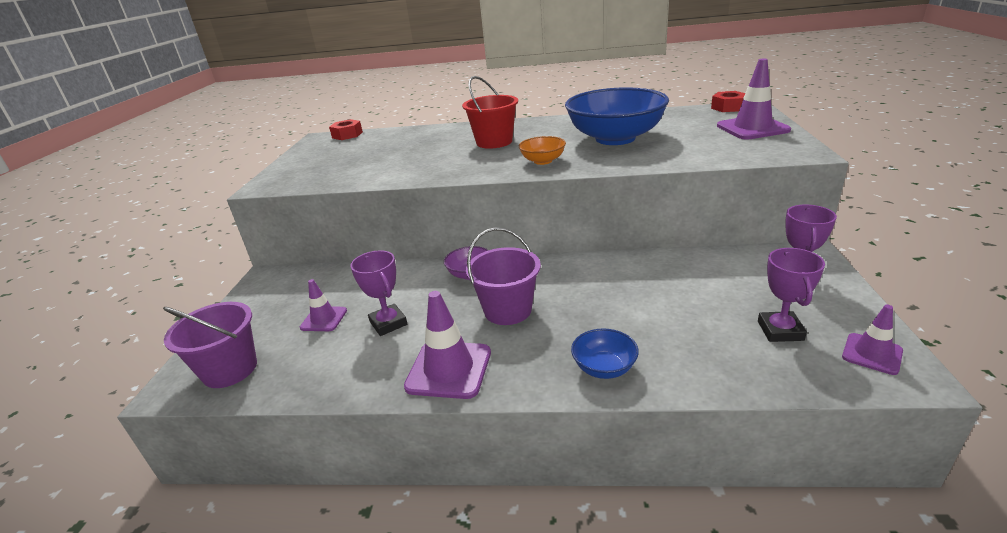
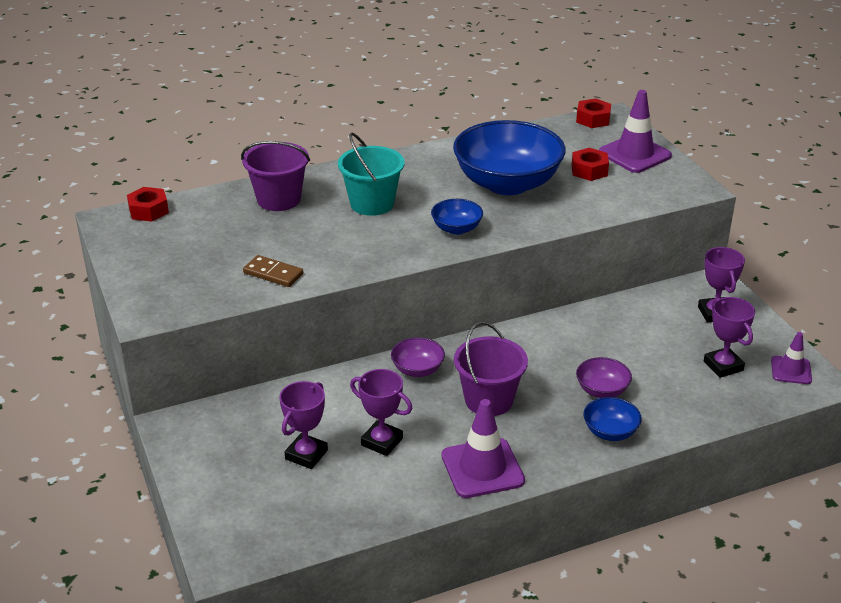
camera: 30 degrees left, 5 degrees up
(230, 370) = (263, 528): purple bucket -> purple bucket (279, 199)
(324, 319) = (306, 455): purple traffic cone -> purple trophy
(374, 173) = (273, 273): none -> brown domino
(494, 142) = (372, 204): red bucket -> turquoise bucket
(543, 161) = (456, 229): orange bowl -> blue bowl
(624, 325) = (602, 390): none -> purple bowl
(698, 135) = (589, 170): none -> red nut

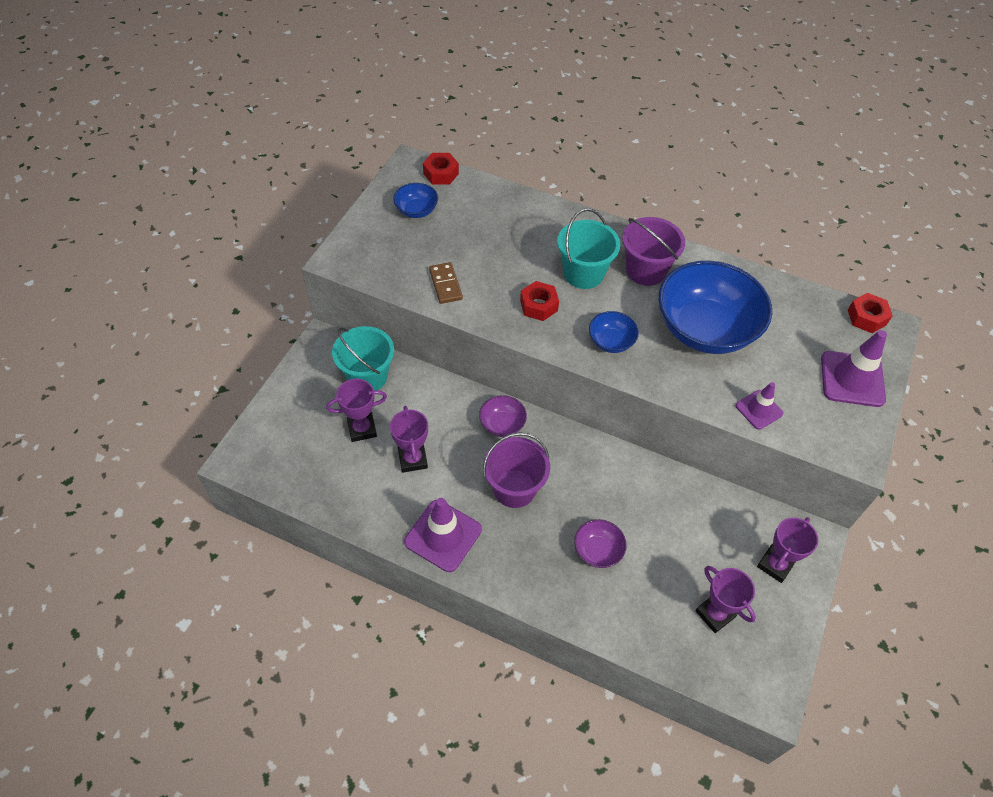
camera: 45 degrees right, 20 degrees up
(254, 418) = (367, 376): none -> turquoise bucket
(279, 199) = (528, 223): purple bucket -> purple bucket (645, 270)
(589, 170) = (789, 366): red nut -> red nut (538, 305)
(610, 432) = (558, 588): blue bowl -> blue bowl (416, 210)
(723, 366) = (715, 614): purple trophy -> purple trophy turned 60 degrees counterclockwise
(791, 370) = (764, 668): purple traffic cone -> purple traffic cone (759, 409)

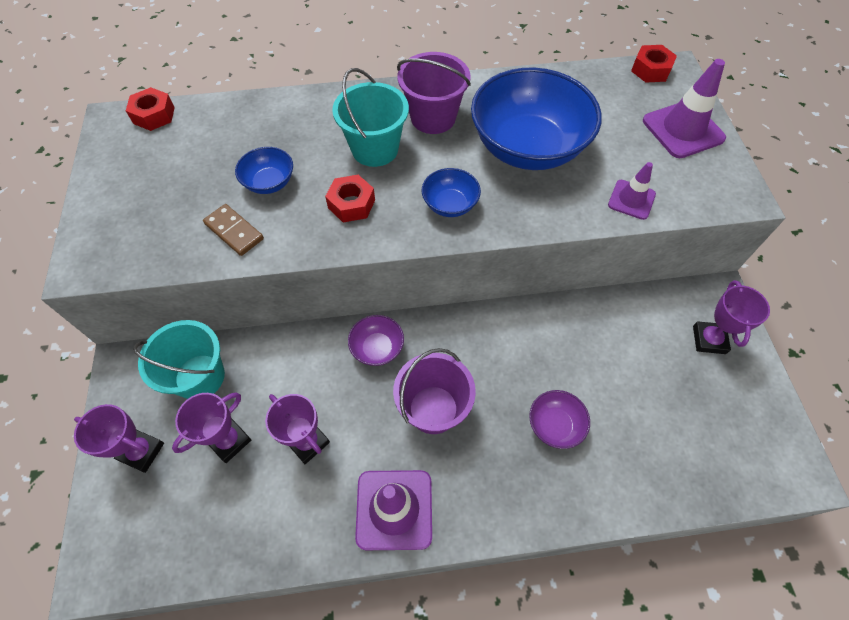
camera: 30 degrees left, 5 degrees up
(416, 210) = (149, 166): blue bowl -> blue bowl (269, 182)
(715, 614) = (697, 421): purple trophy -> purple trophy (142, 452)

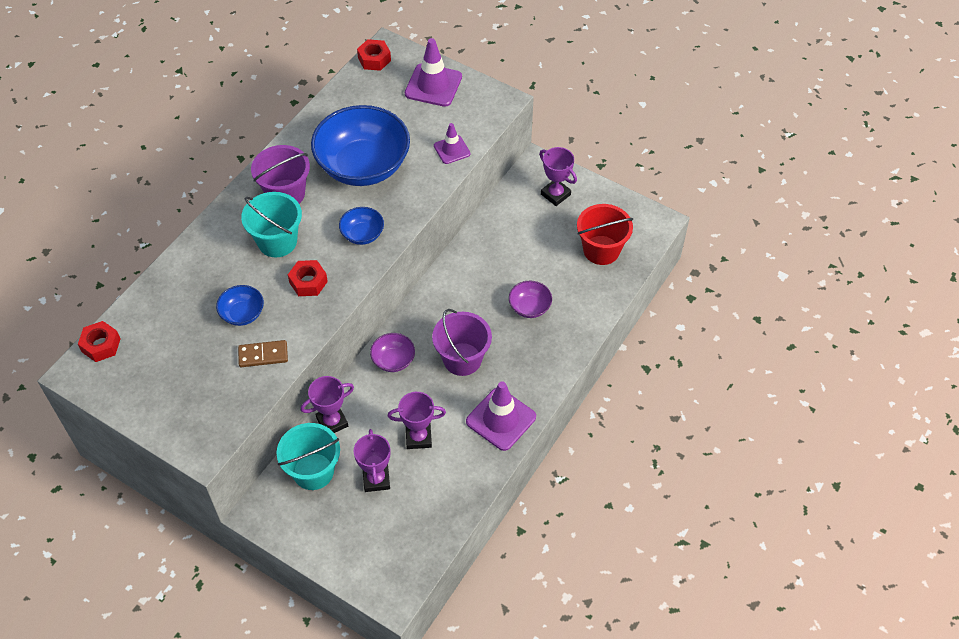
camera: 50 degrees left, 5 degrees down
(142, 452) = (336, 532): purple trophy -> purple trophy (332, 422)
(698, 441) = (601, 250): none -> red bucket

